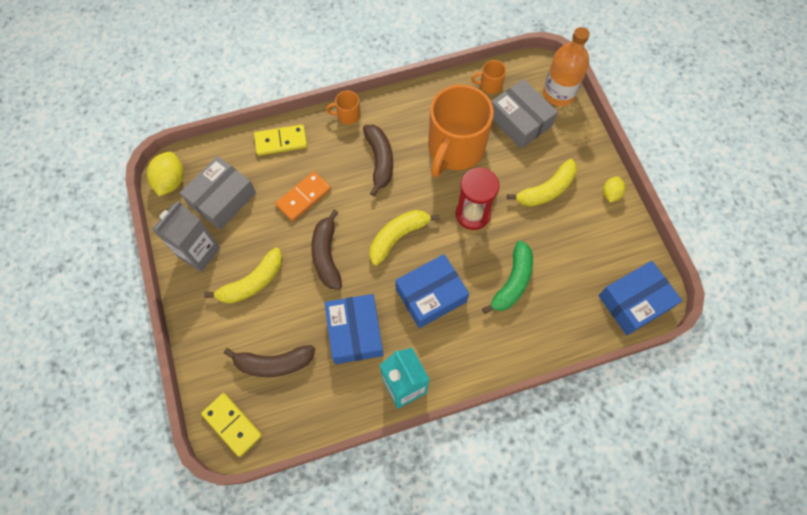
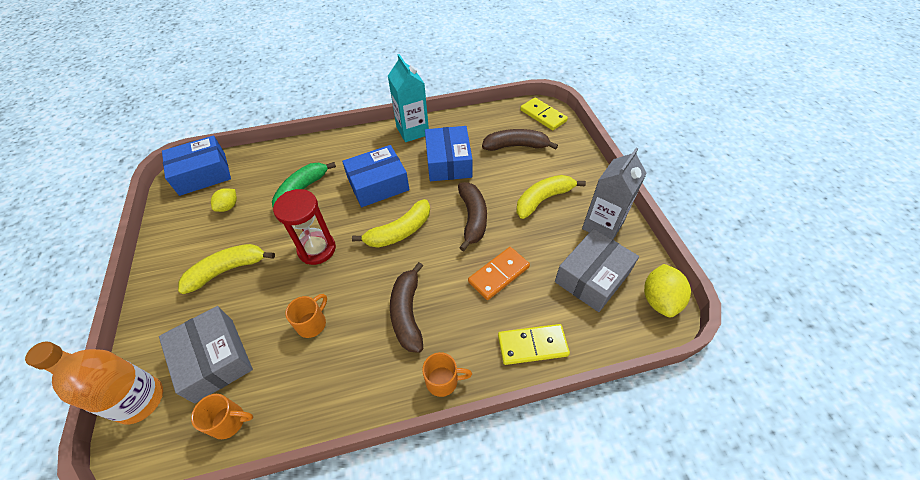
camera: 175 degrees left, 15 degrees down
(455, 149) = (312, 323): orange mug -> orange mug, size x0.41
(610, 194) = (161, 263): yellow lemon -> yellow lemon (228, 206)

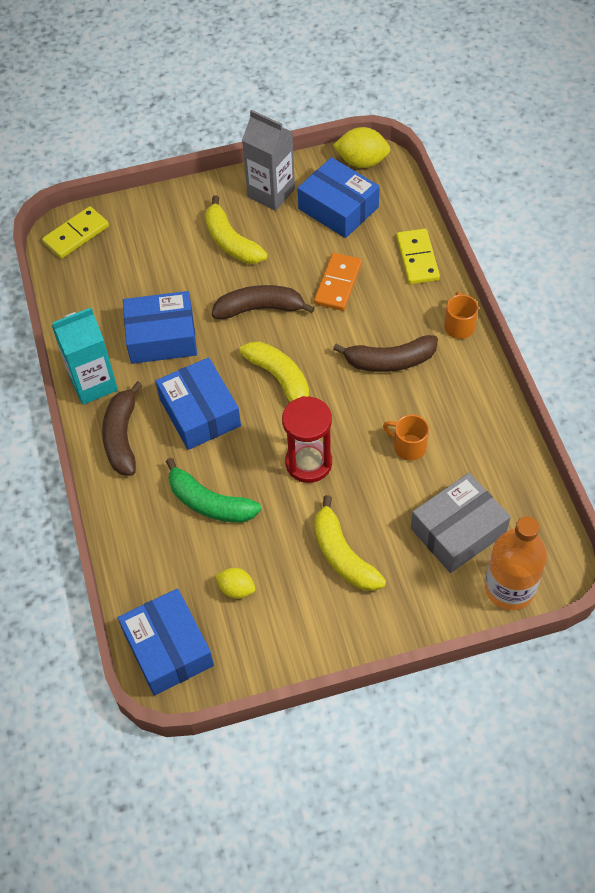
camera: 90 degrees left, 5 degrees up
(229, 421) = (519, 495): orange mug -> none
(499, 274) = (338, 284): orange domino -> orange domino turned 60 degrees clockwise
(516, 146) = (136, 265): brown banana -> brown banana (122, 437)
(592, 277) = (338, 208): grey box -> blue box

